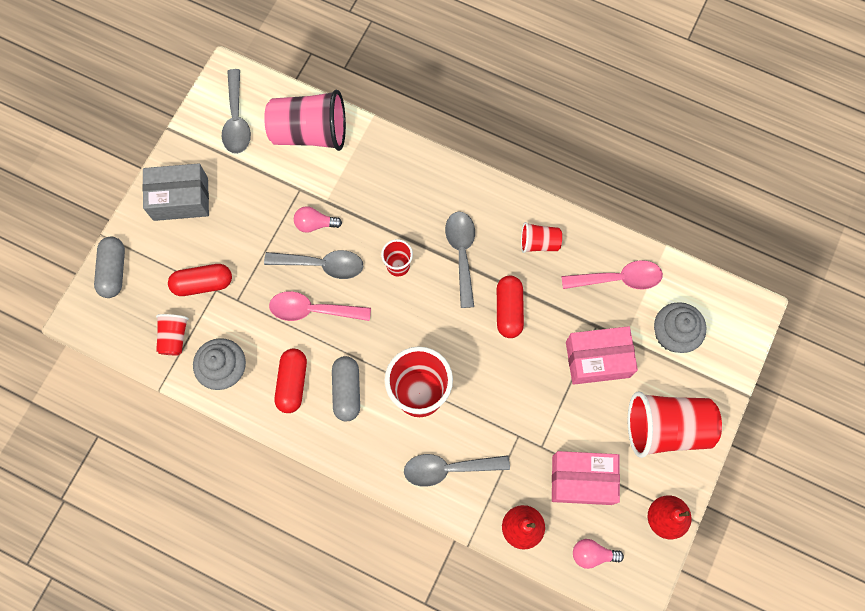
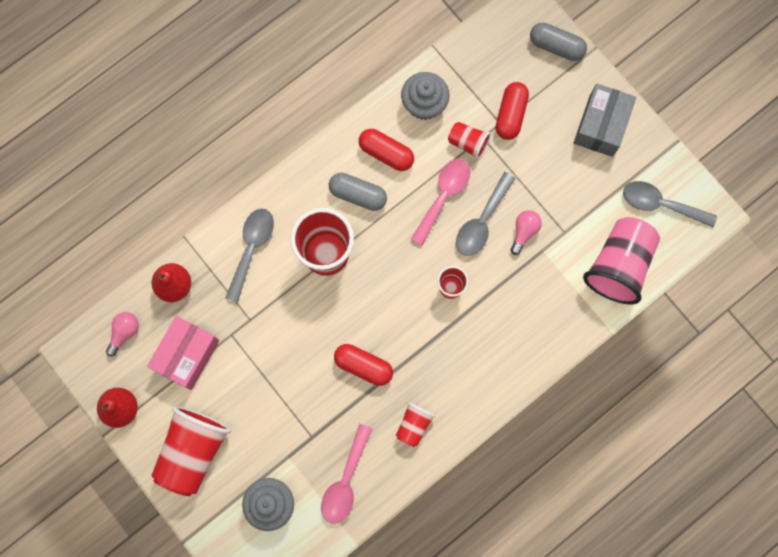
camera: 115 degrees right, 5 degrees up
(174, 337) = (472, 74): red cup -> red cup (468, 143)
(461, 253) = (436, 349): grey spoon -> none
(597, 359) = (281, 422): pink box -> none

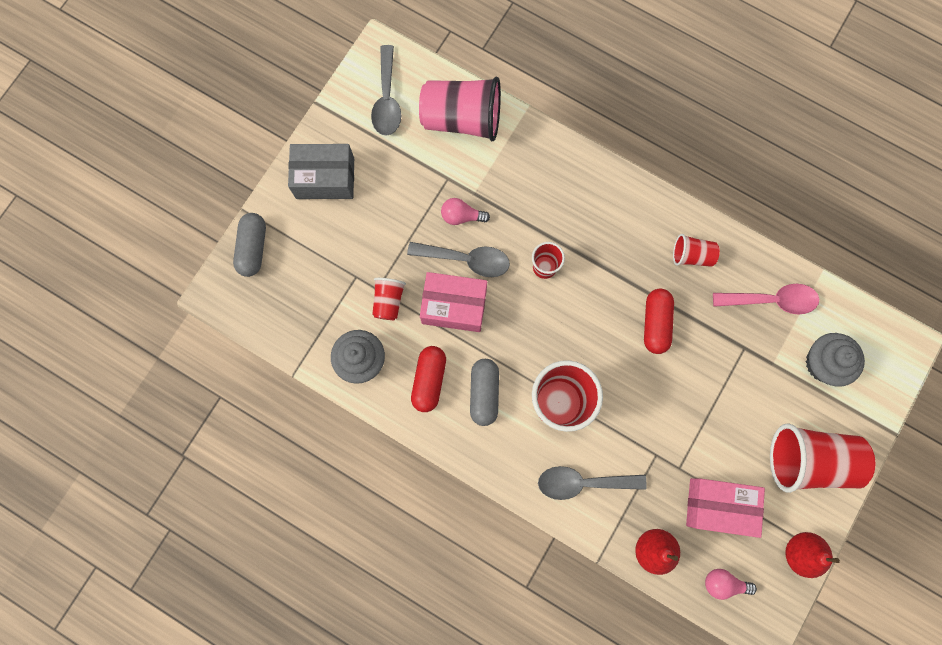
camera: 110 degrees left, 0 degrees up
(443, 196) = (454, 306): pink spoon -> pink box
(511, 115) = (343, 269): red capsule -> none

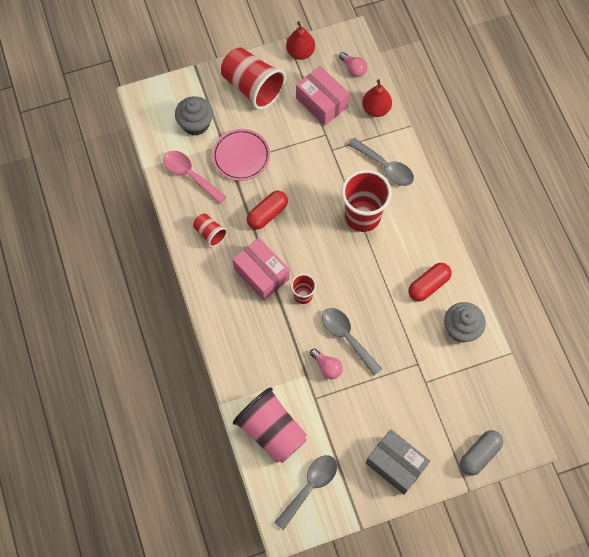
camera: 140 degrees left, 10 degrees down
(388, 301) = (416, 350): red cup -> none
(454, 306) = (378, 316): pink box -> pink box (261, 274)
(484, 393) = (401, 253): grey capsule -> none
(741, 365) = (241, 156): none -> pink plate

